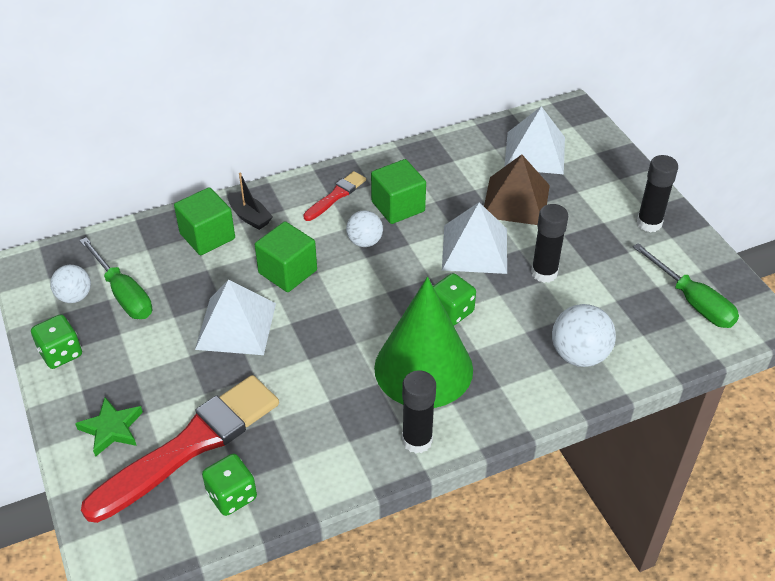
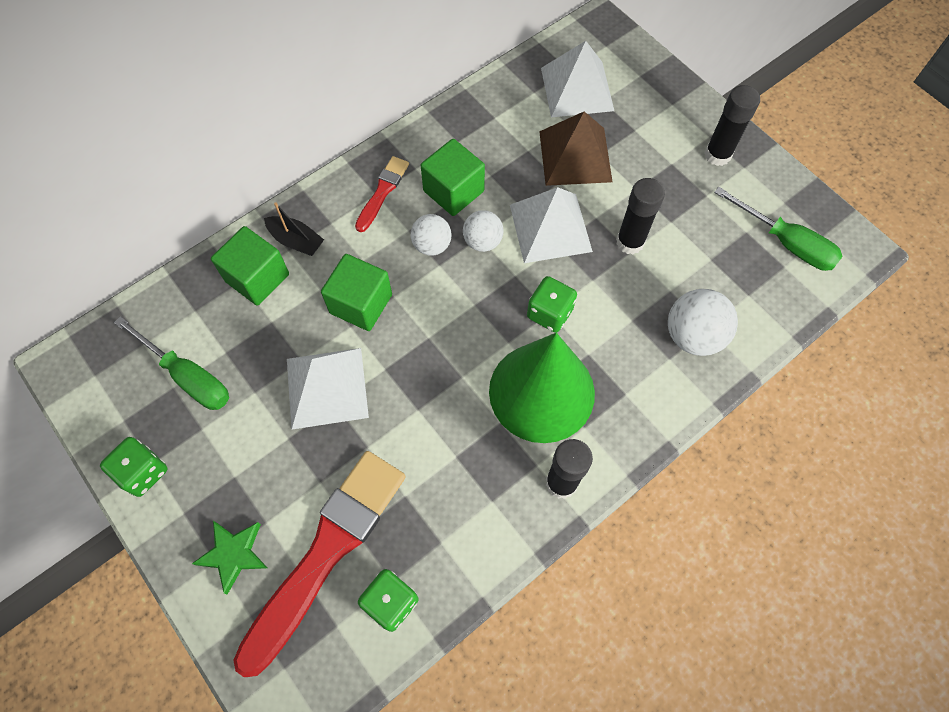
camera: 15 degrees left, 20 degrees up
(75, 296) = (133, 393): white ball -> white ball (482, 241)

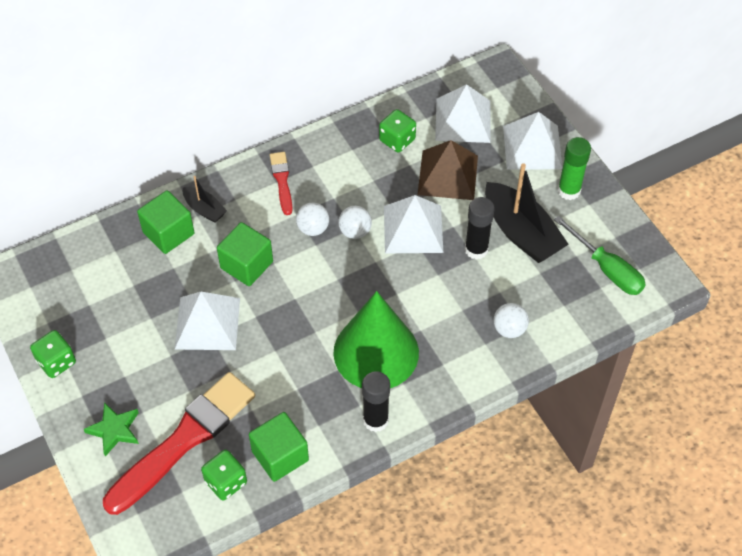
camera: 10 degrees right, 10 degrees down
(188, 376) = (101, 298): green screwdriver -> none
(382, 192) = (282, 181): red brush -> red brush turned 45 degrees counterclockwise
(453, 191) = (340, 188): green cube -> green cube (280, 456)
(549, 313) = (396, 294): green dice -> green dice (397, 140)
(663, 109) = (532, 147): none -> white pyramid
(677, 213) = (521, 232): none -> black boat
(693, 336) = (509, 329): white ball -> white ball, size x0.65
(717, 155) = (569, 191): black glue stick -> green glue stick

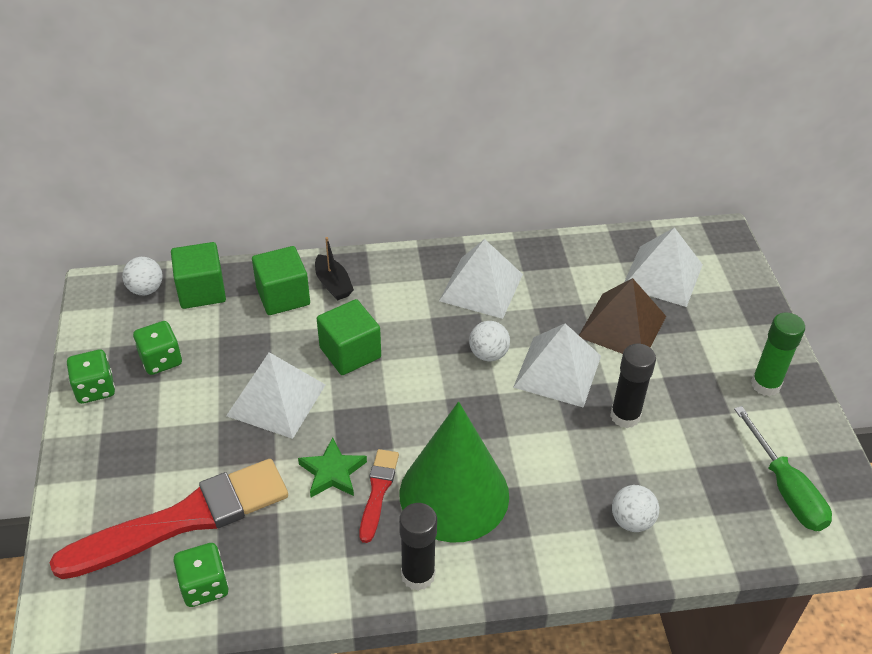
camera: 20 degrees right, 10 degrees down
(114, 430) = (114, 481): green star -> green star (332, 472)
(280, 456) = (283, 577): green cube -> green cube (201, 291)
(282, 181) = (430, 280): red brush -> red brush (378, 491)
(313, 228) = (442, 337): white ball -> white ball (146, 289)
(397, 140) = (577, 275): green dice -> green dice (161, 360)
(521, 232) = (688, 414): black boat -> none
(532, 147) = (736, 325): white pyramid -> white pyramid (481, 287)

